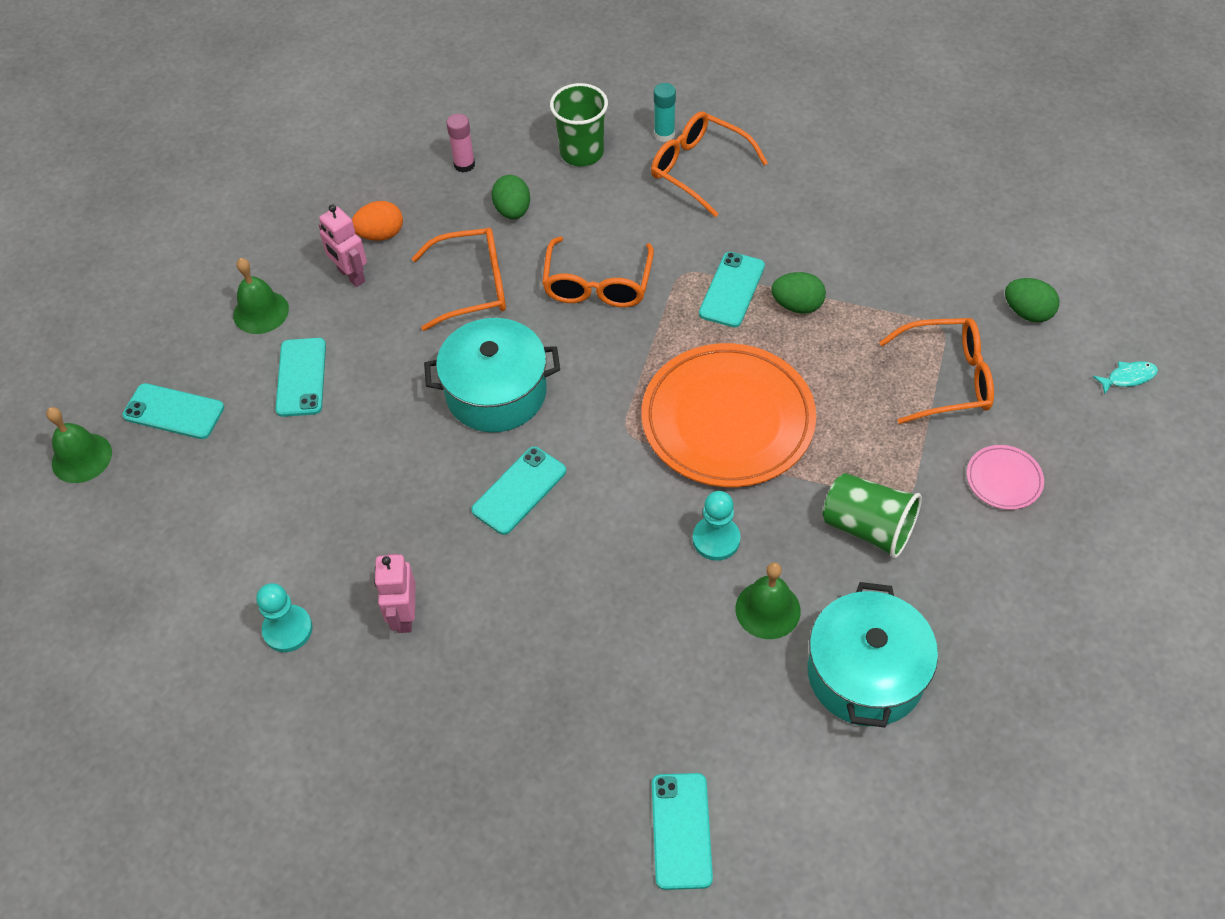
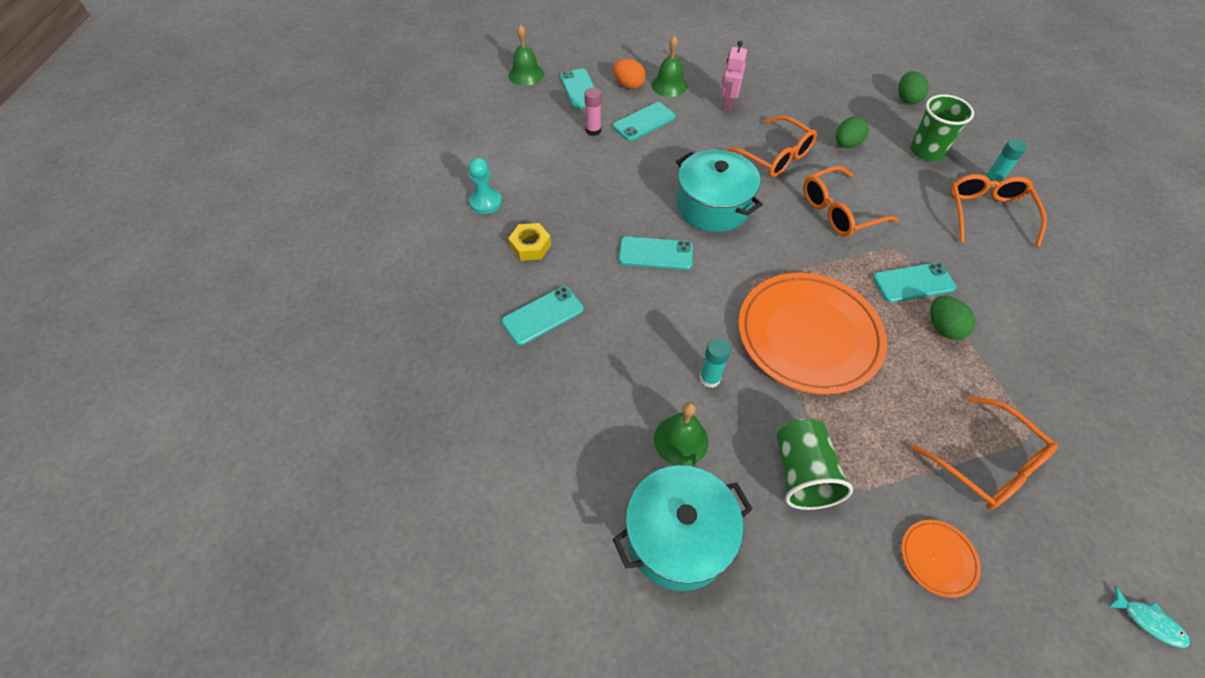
camera: 55 degrees right, 0 degrees up
(381, 234) = (767, 101): orange egg -> orange egg (628, 85)
(404, 615) = (530, 246): pink robot -> yellow nut
(464, 165) = (853, 107): pink glue stick -> pink glue stick (593, 130)
(681, 830) = (477, 474): turquoise phone -> turquoise phone (543, 315)
(716, 539) = (709, 378): turquoise pawn -> turquoise glue stick
(1004, 479) = (938, 558): pink plate -> orange plate
(1027, 312) = (1117, 495): green egg -> green egg (907, 99)

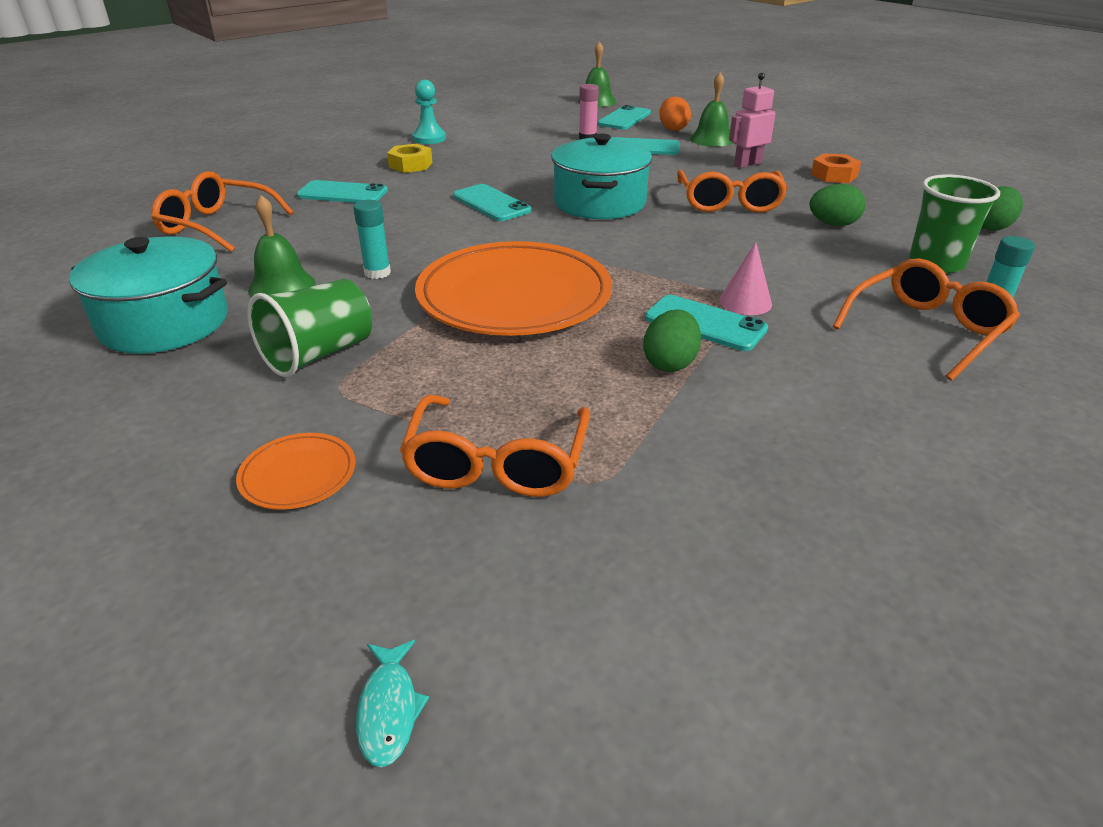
camera: 45 degrees right, 20 degrees down
(783, 89) = (834, 175): none -> orange nut
(838, 211) = (723, 253): orange glasses -> orange glasses (216, 225)
(904, 250) = (745, 302): none -> pink cone

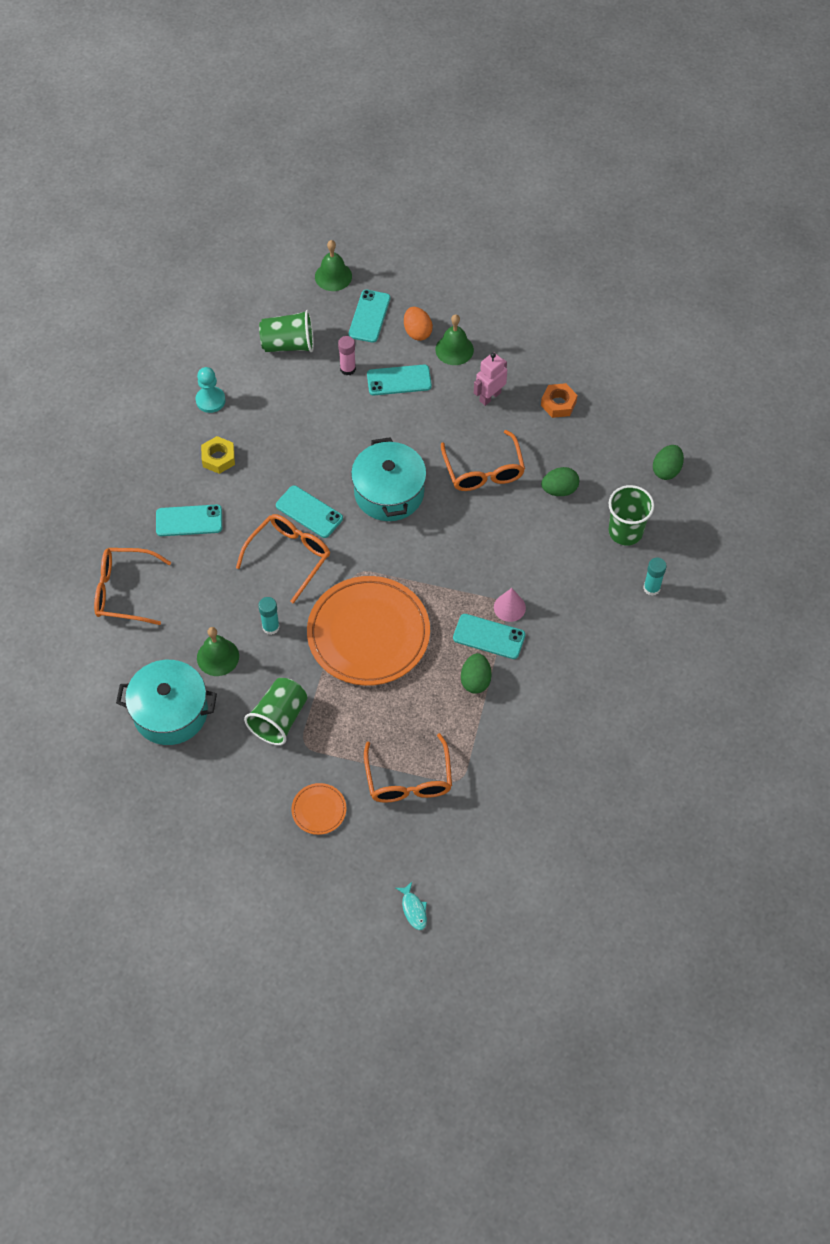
camera: 15 degrees left, 25 degrees up
(532, 123) = (288, 344): none -> green cup
(927, 329) = (615, 613): orange glasses -> orange glasses (289, 556)

